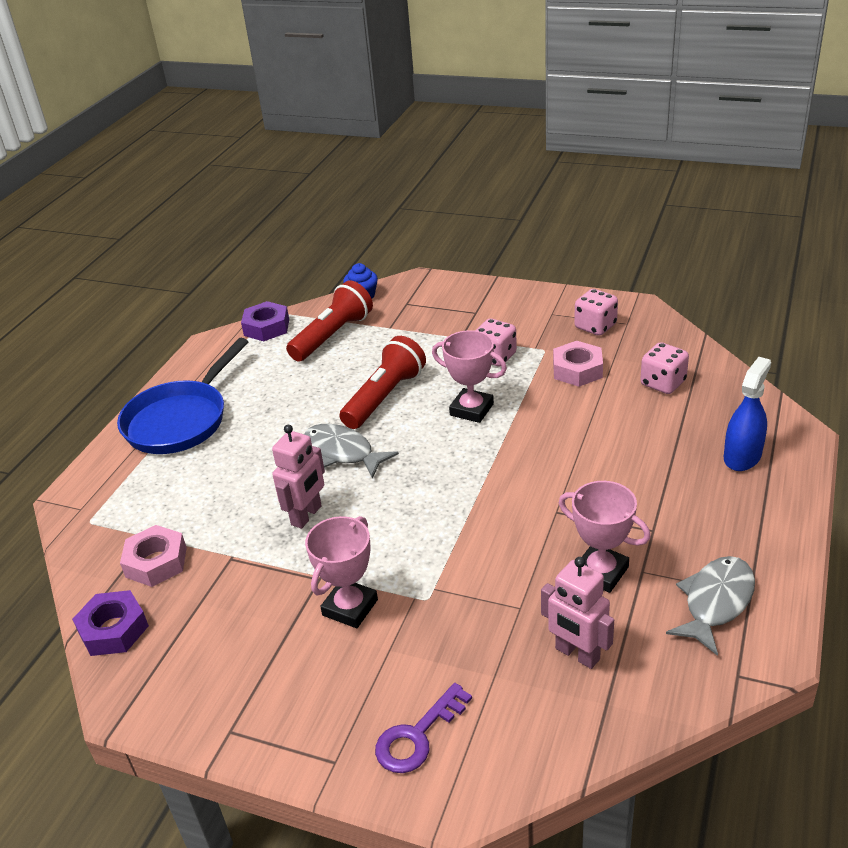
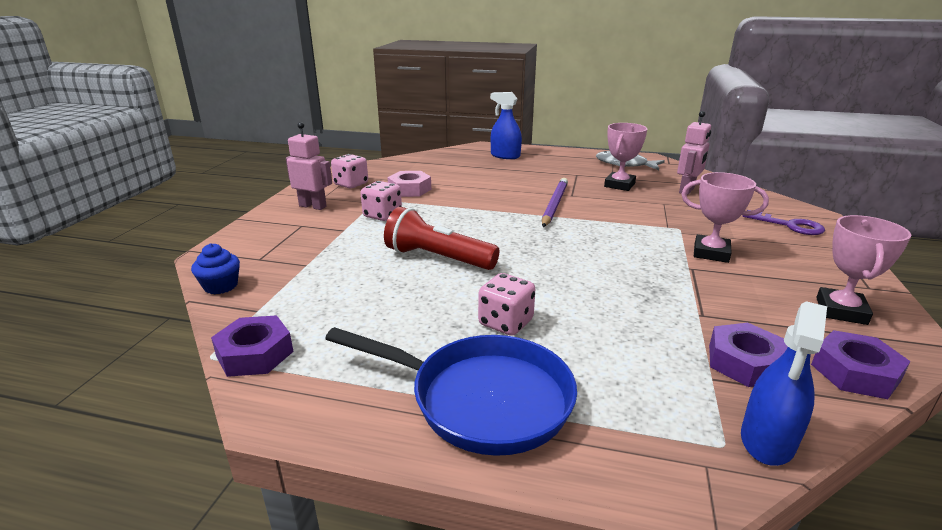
camera: 100 degrees left, 10 degrees down
(81, 544) = (767, 440): none -> blue spray bottle
(156, 562) = (745, 362): pink nut -> purple nut
(307, 515) = (622, 281): pink robot -> pink robot (313, 206)
(333, 335) = (306, 297): red flashlight -> none
(342, 452) = (527, 272): grey fish -> none
(471, 409) = (459, 222): pink trophy -> pink trophy (841, 311)
(519, 489) = (554, 204): none -> purple pencil
(663, 383) = (431, 169): pink dice -> pink dice (506, 323)

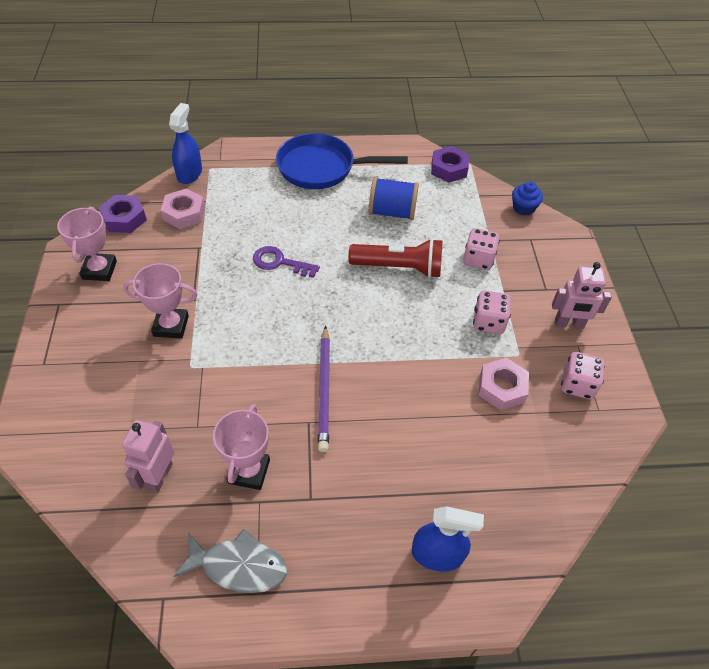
camera: 160 degrees right, 25 degrees up
(403, 310) = (392, 212): none -> blue spool
(506, 323) = (324, 215): pink dice -> pink dice (478, 259)
(745, 362) = (184, 213): purple nut -> pink nut
(789, 225) = (69, 401): purple key -> purple key (280, 262)

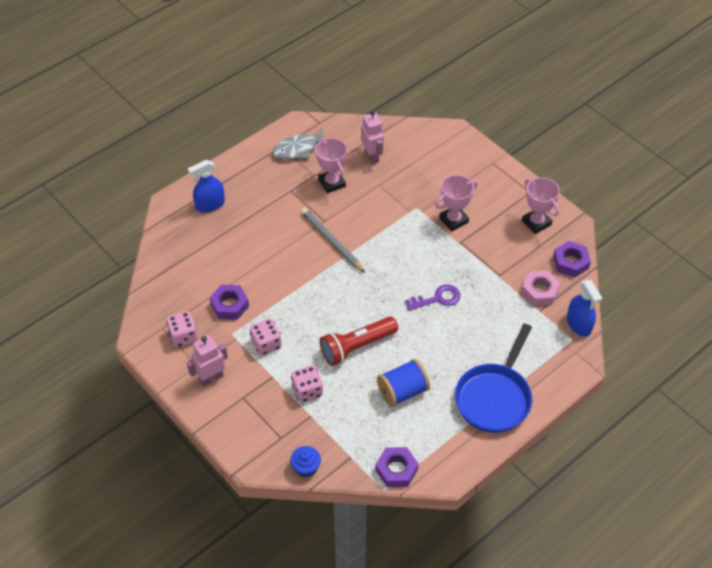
camera: 145 degrees right, 0 degrees up
(321, 168) = (494, 397): blue pan -> blue pan turned 150 degrees clockwise
(325, 389) = (331, 241): purple pencil -> grey pencil
(501, 388) = (230, 305): pink nut -> purple nut

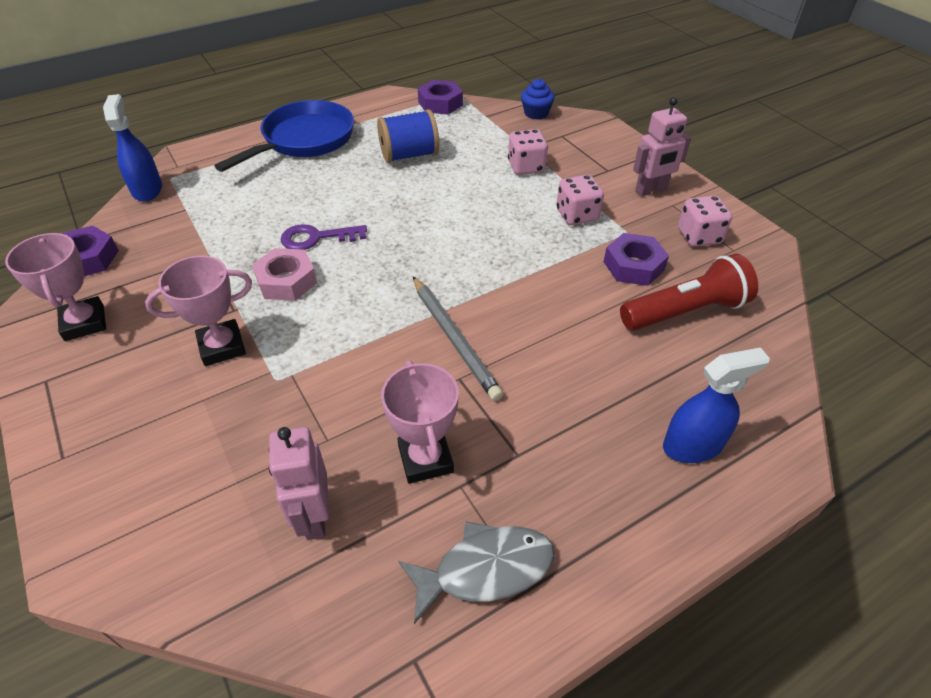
camera: 170 degrees left, 5 degrees down
(356, 347) = (453, 199): red flashlight -> red flashlight (686, 311)
(539, 291) = (165, 229): pink nut -> pink nut (286, 281)

